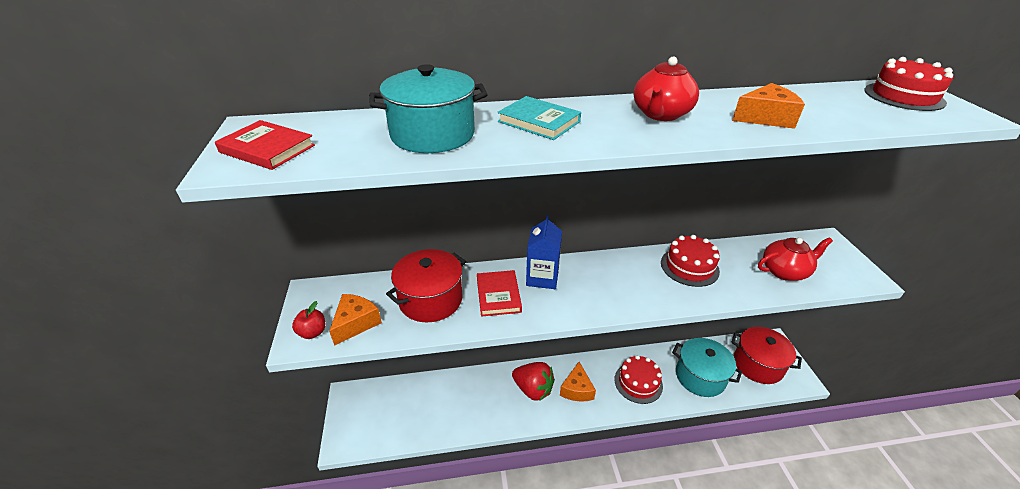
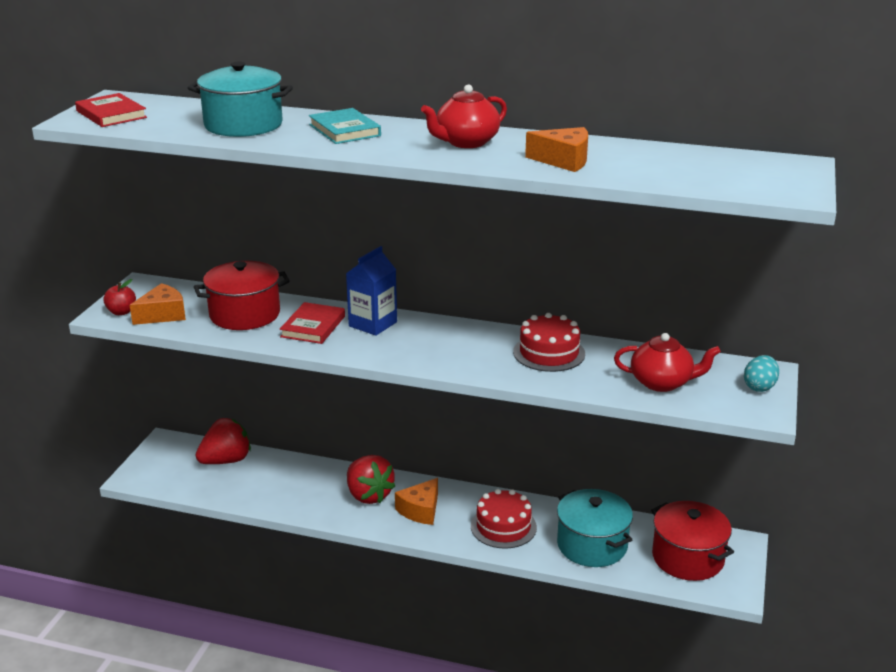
camera: 25 degrees right, 10 degrees down
(408, 396) = (226, 460): none -> red strawberry
(840, 255) = (759, 387): none -> turquoise egg
(904, 96) = (765, 169): red cake -> none

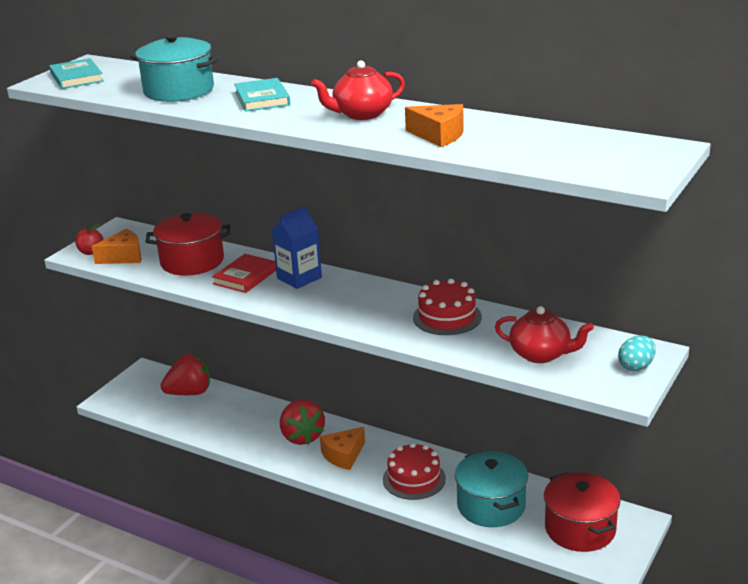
camera: 15 degrees right, 0 degrees up
(111, 114) = (77, 77): red book -> turquoise book

